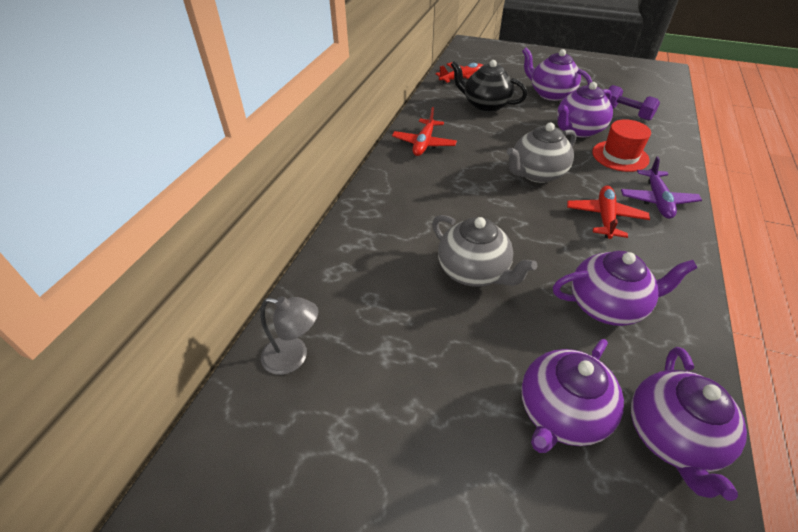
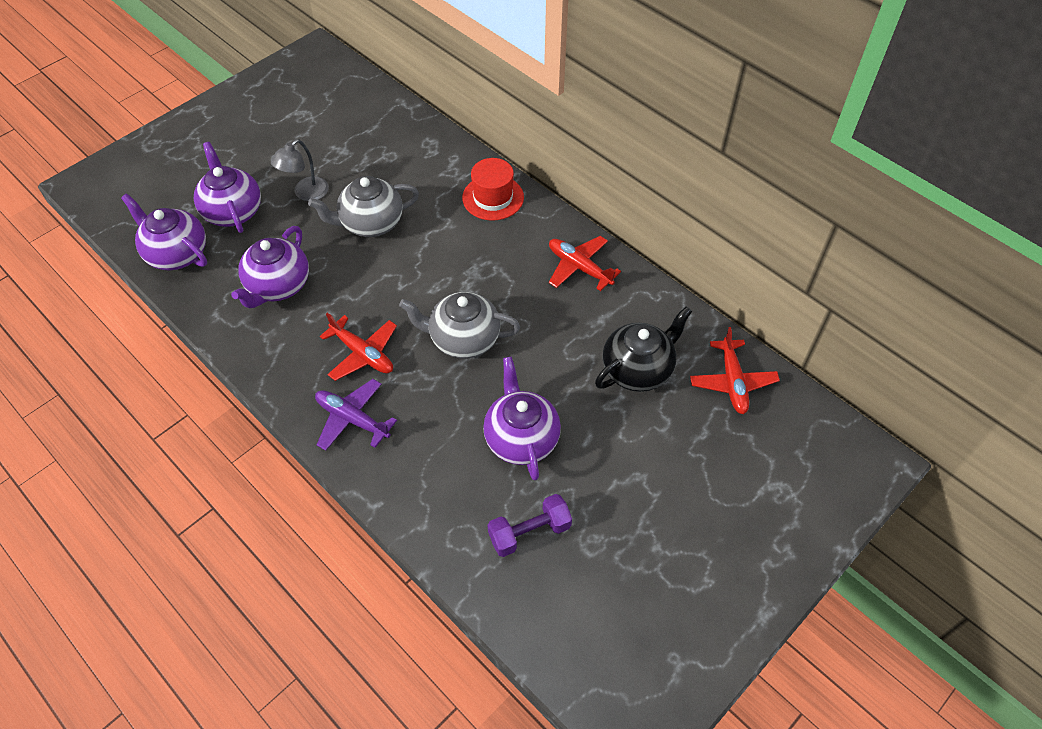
camera: 115 degrees right, 10 degrees up
(294, 357) = (369, 108): grey lamp -> grey lamp (306, 193)
(536, 174) = (463, 339): grey teapot -> grey teapot turned 75 degrees counterclockwise
(550, 94) = (633, 470): purple teapot -> none
(620, 156) = (443, 444): red hat -> red hat (493, 197)

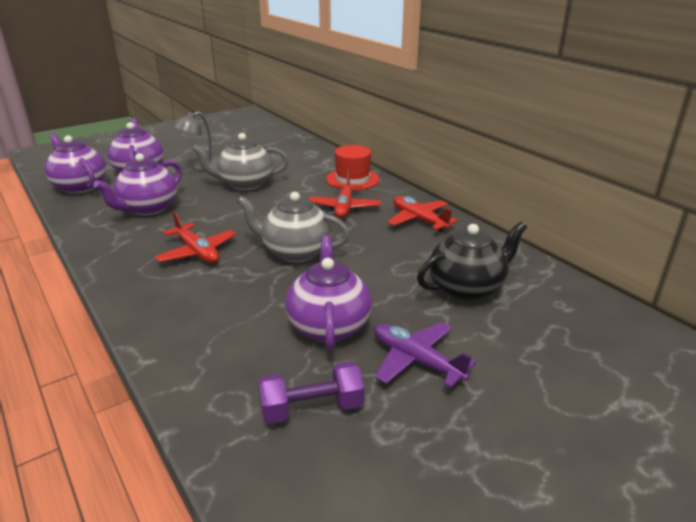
camera: 10 degrees right, 25 degrees down
(352, 419) = (162, 293): purple plane -> purple plane (416, 361)
(732, 382) = (572, 307): red plane -> red plane (344, 207)

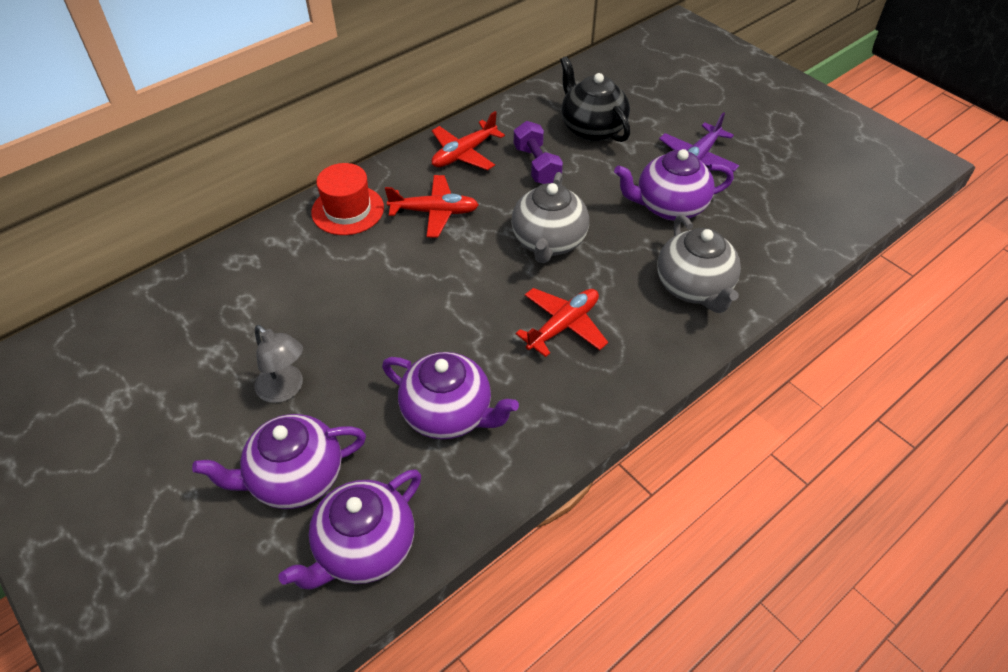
camera: 95 degrees left, 20 degrees up
(245, 184) = (360, 319): grey teapot -> grey teapot (694, 288)
(312, 408) = (767, 207): purple dumbbell -> purple dumbbell (537, 165)

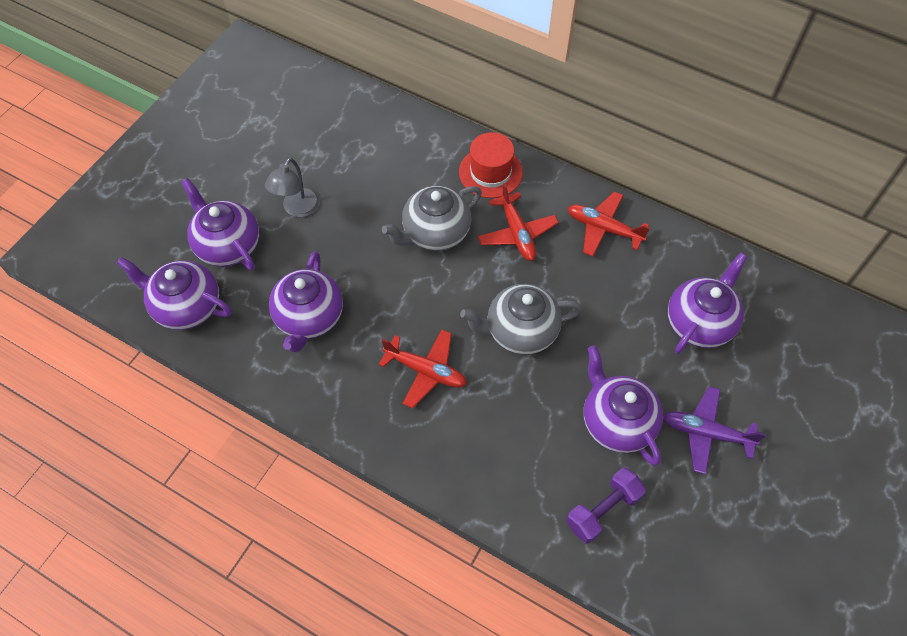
camera: 70 degrees right, 10 degrees up
(537, 165) = (618, 291): purple dumbbell -> purple dumbbell (603, 510)
(592, 128) = (699, 323): black teapot -> purple teapot
(694, 288) = (514, 468): grey teapot -> grey teapot (435, 233)

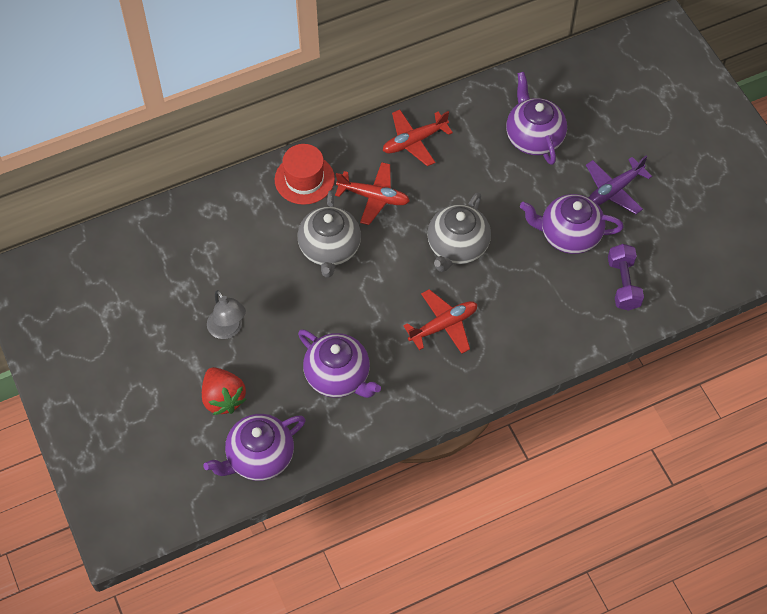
camera: 55 degrees left, 0 degrees up
(228, 245) = (223, 398): purple teapot -> red strawberry

